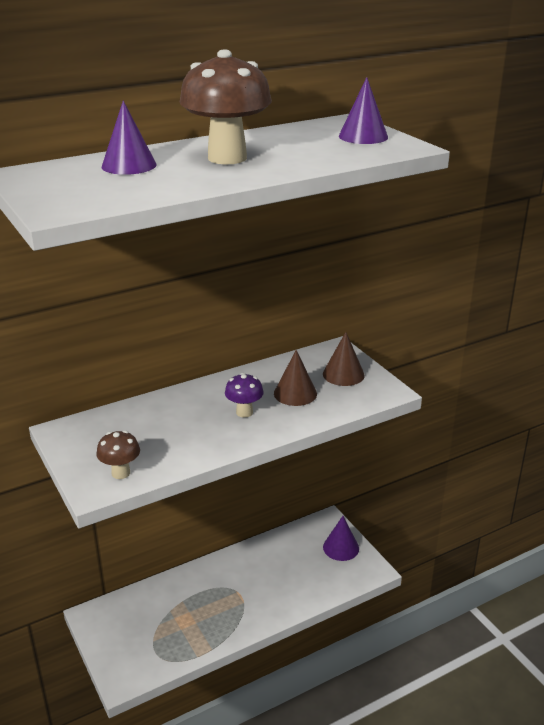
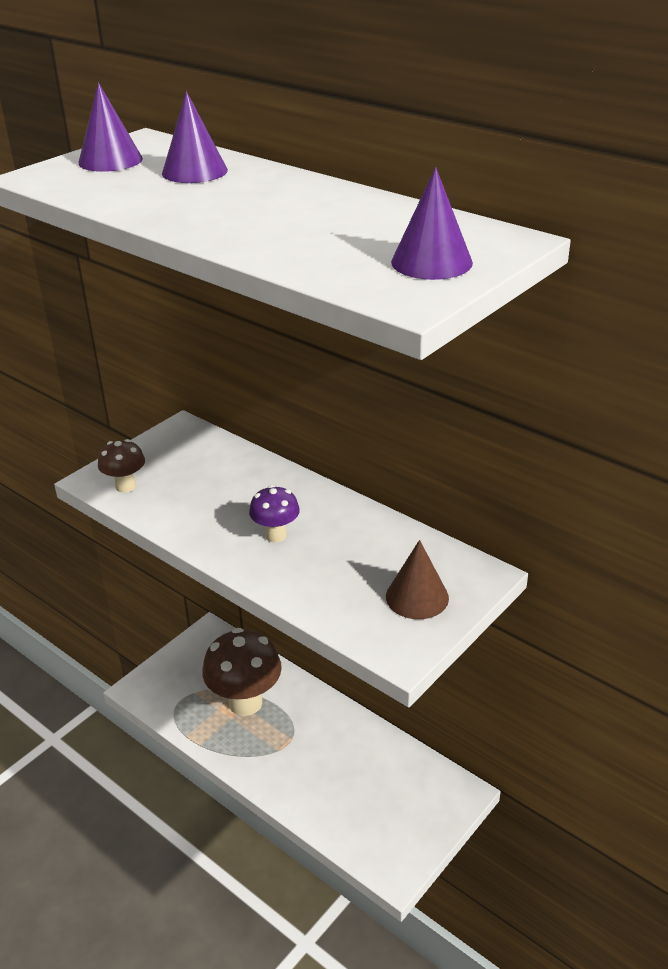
camera: 70 degrees right, 5 degrees up
(227, 158) = (257, 206): brown mushroom -> brown mushroom (245, 702)
(295, 393) = (341, 565): brown cone -> none
(341, 547) = (418, 822): purple cone -> purple cone (110, 160)

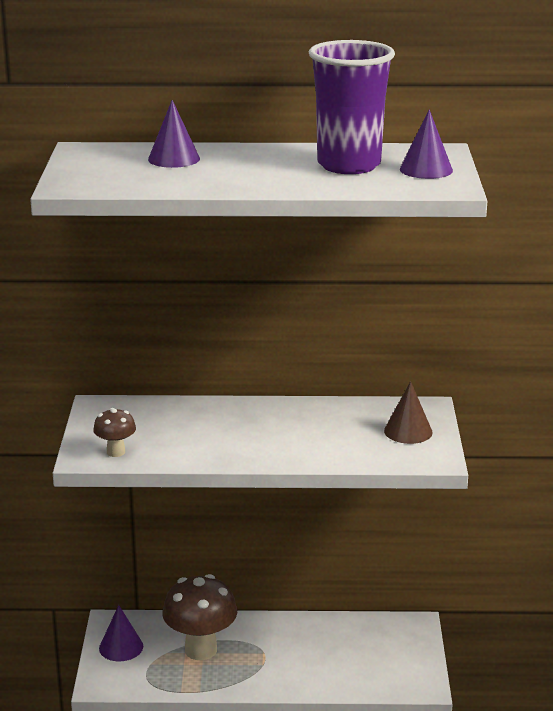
camera: 40 degrees left, 10 degrees down
(110, 160) = (95, 166): purple cone -> purple cone (121, 647)
(276, 535) = (272, 436): purple mushroom -> none
(352, 229) = (349, 165): none -> purple cup

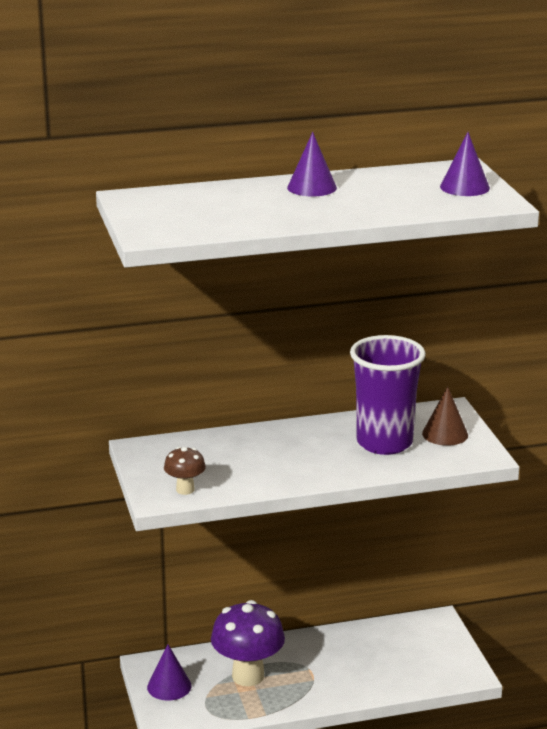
camera: 15 degrees left, 0 degrees up
(174, 159) = (226, 198): purple cone -> purple cone (312, 187)
(201, 650) = (248, 676): brown mushroom -> purple mushroom
(349, 165) = (392, 189): purple cup -> purple cup (384, 443)

